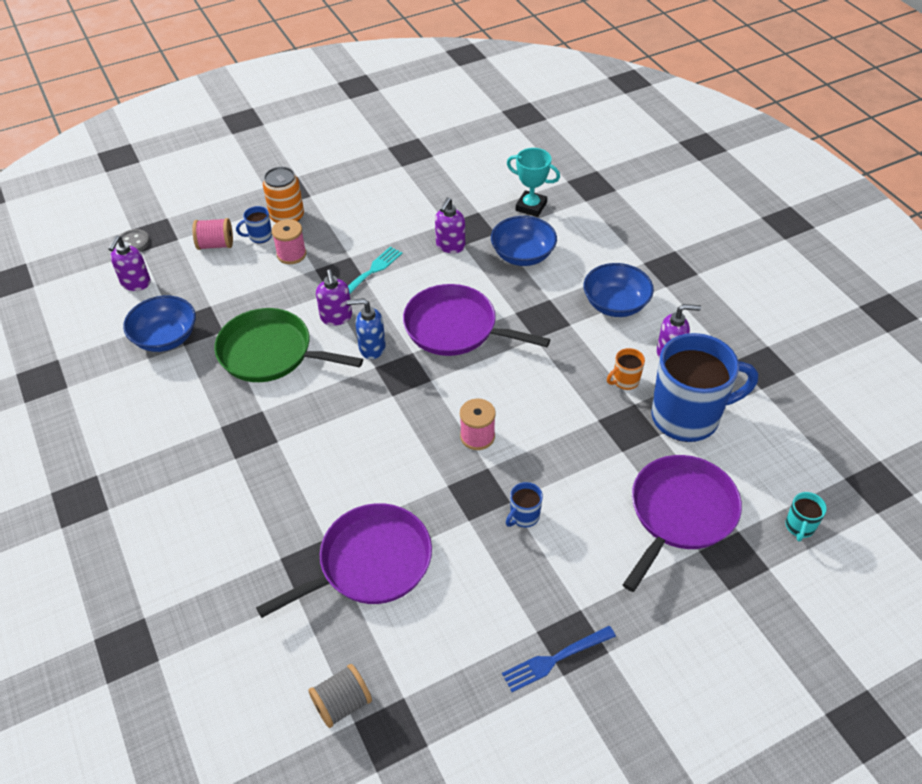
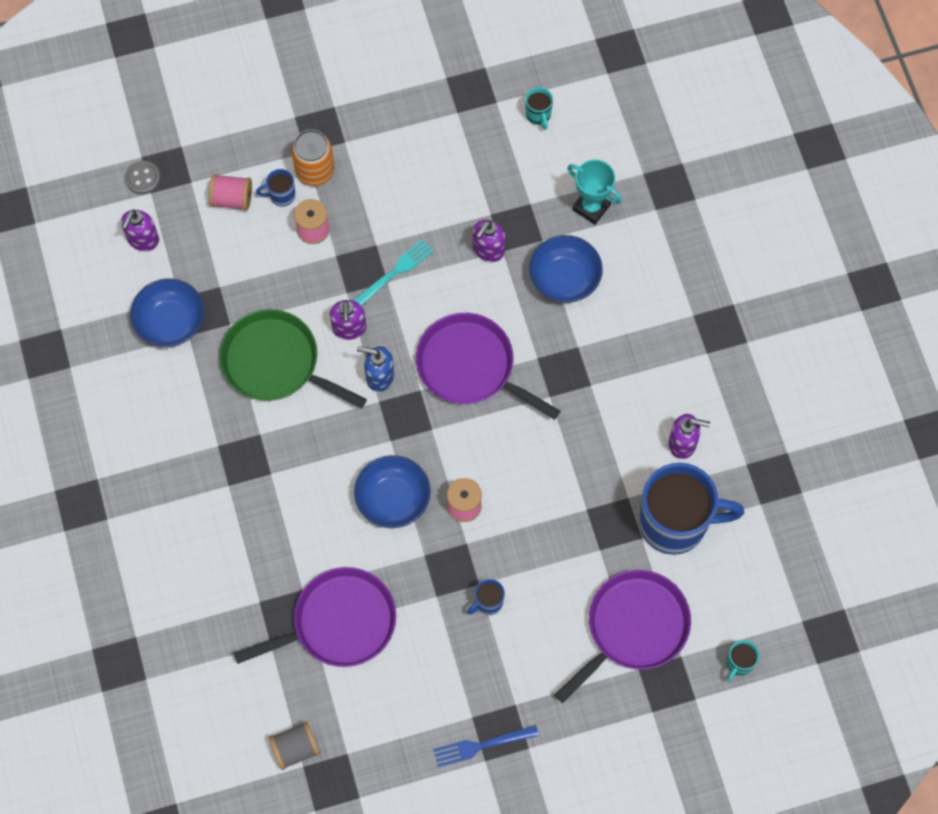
camera: 10 degrees right, 20 degrees up
(469, 159) = (538, 115): none -> turquoise mug
(615, 304) = (646, 367): blue bowl -> blue bowl (393, 499)
(625, 381) = (626, 468): orange mug -> none

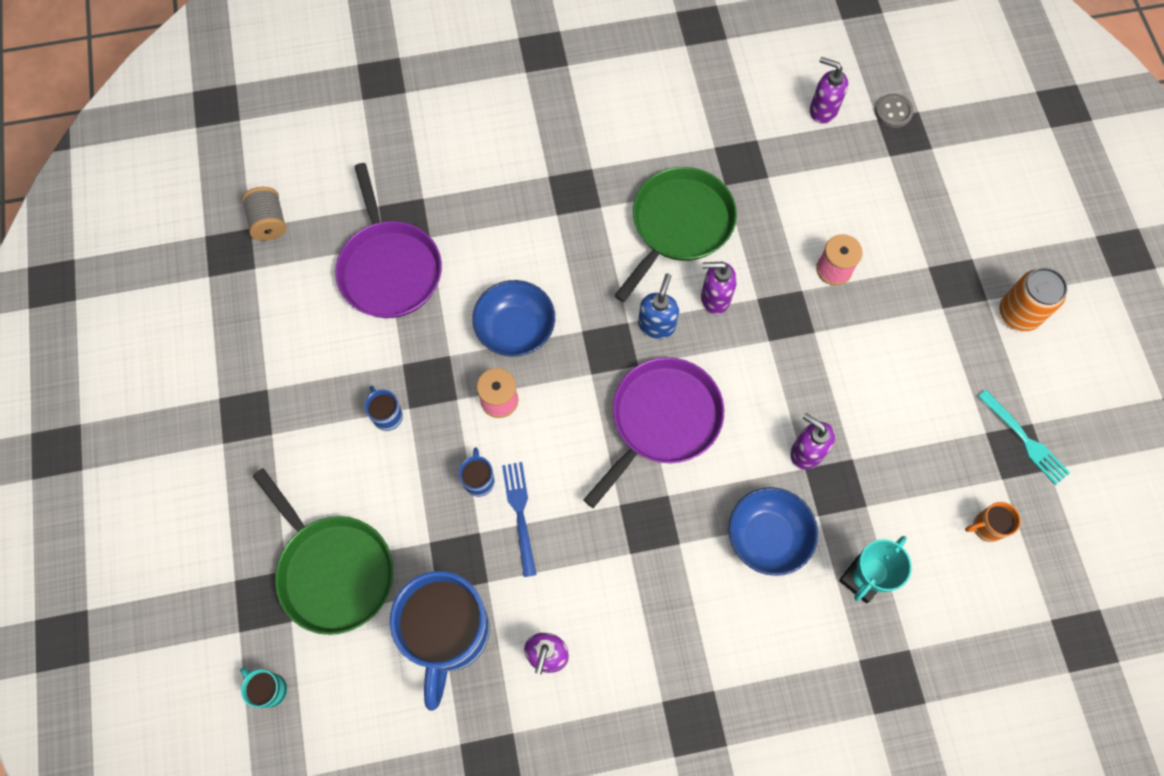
camera: 95 degrees right, 0 degrees up
(170, 322) = (730, 131): blue bowl -> none
(232, 199) = (870, 193): pink spool -> none
(281, 195) = (874, 240): blue mug -> blue mug (479, 480)
(315, 171) = (905, 275): orange can -> orange can (1019, 313)
(395, 272) = (780, 349): turquoise fork -> turquoise fork (1024, 439)
(481, 745) = (235, 396): blue fork -> blue fork (520, 514)
(538, 115) = (986, 527): turquoise mug -> orange mug
(633, 627) = (333, 570): purple pan -> green pan

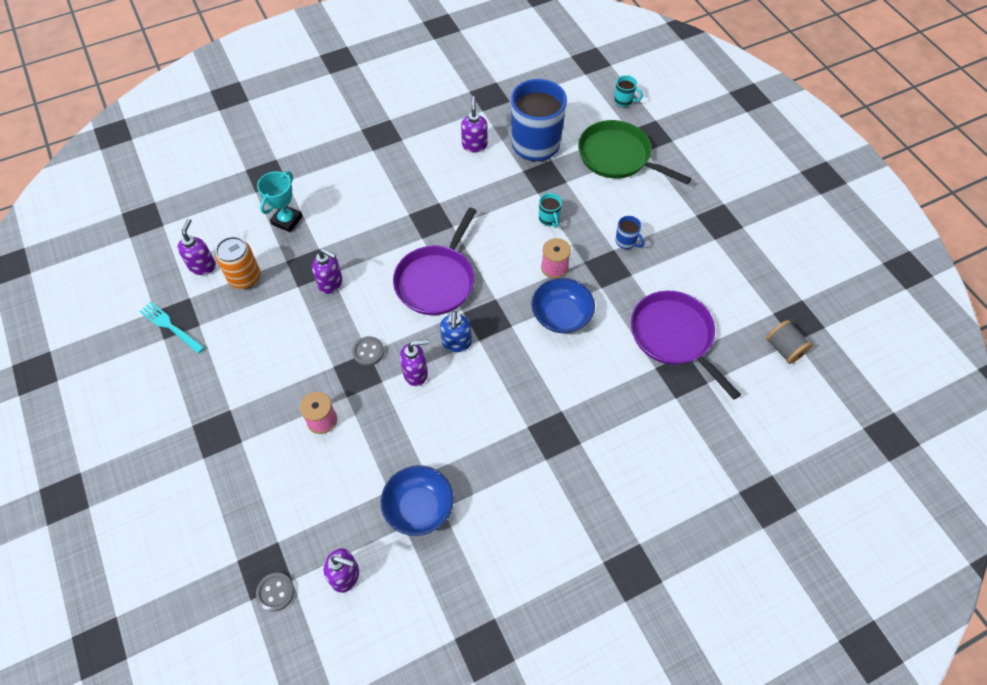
camera: 165 degrees right, 10 degrees down
(479, 480) = (549, 219): blue mug -> turquoise mug
(520, 514) = (516, 207): blue fork -> none
(679, 225) = (457, 427): green pan -> none
(767, 537) = (351, 229): blue bowl -> blue bowl (419, 507)
(768, 340) = (368, 352): none -> grey button
(986, 527) = (202, 266): orange mug -> purple soap dispenser
(1019, 313) = (166, 420): orange can -> orange can (245, 277)

